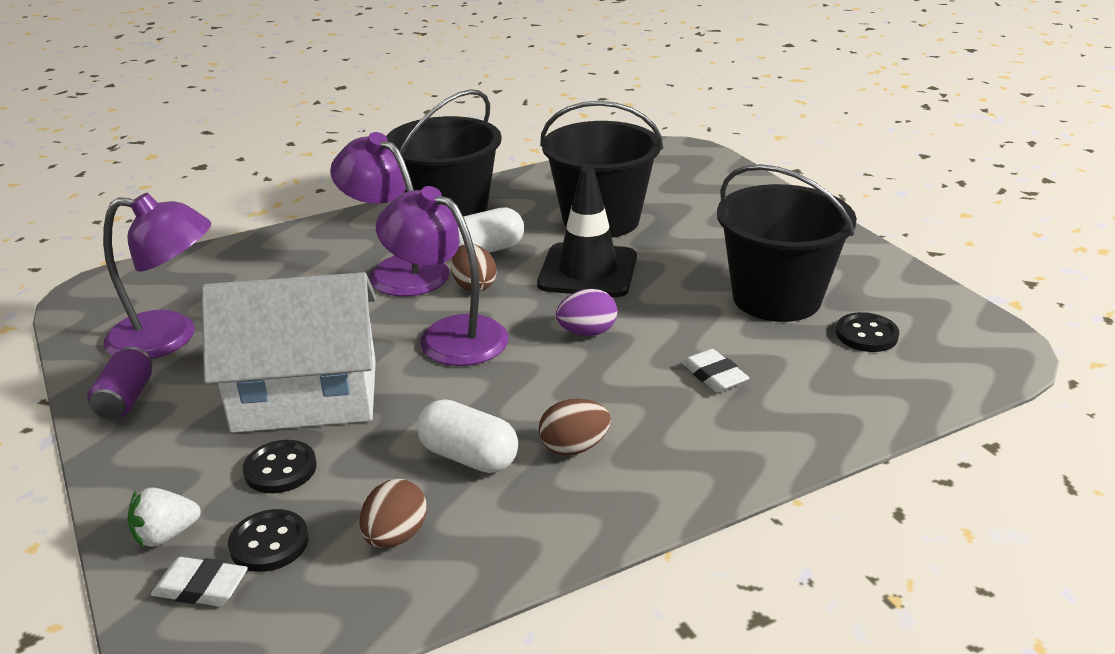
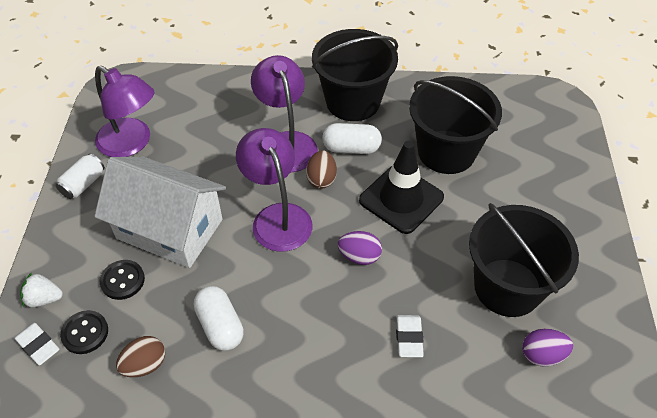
camera: 30 degrees right, 20 degrees up
(126, 399) = (83, 184): purple can -> white can
(574, 448) = (281, 352): brown egg -> none
(866, 335) = (542, 355): black button -> purple egg

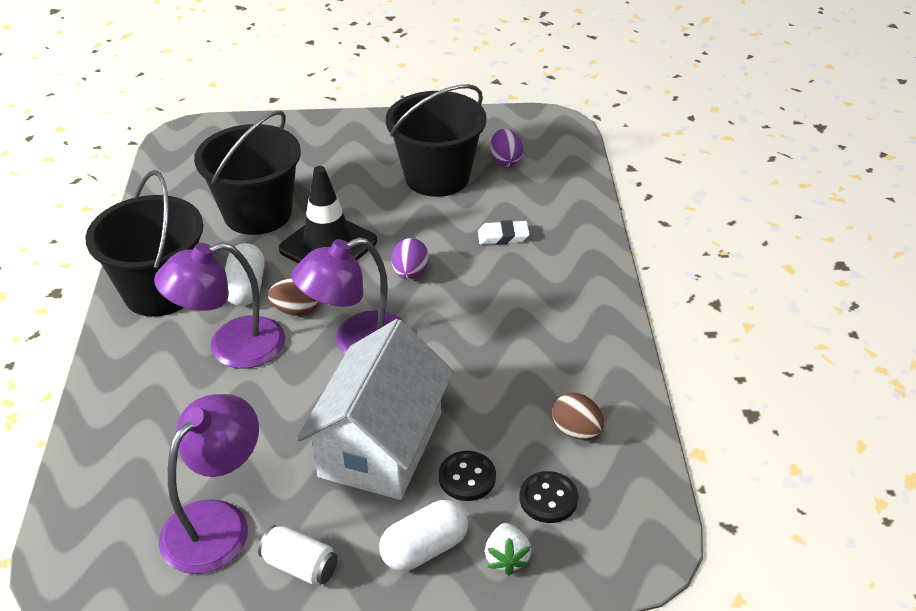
camera: 95 degrees left, 10 degrees down
(38, 345) = (575, 544): white eraser -> none
(220, 326) = (515, 374): white capsule -> white capsule (424, 548)

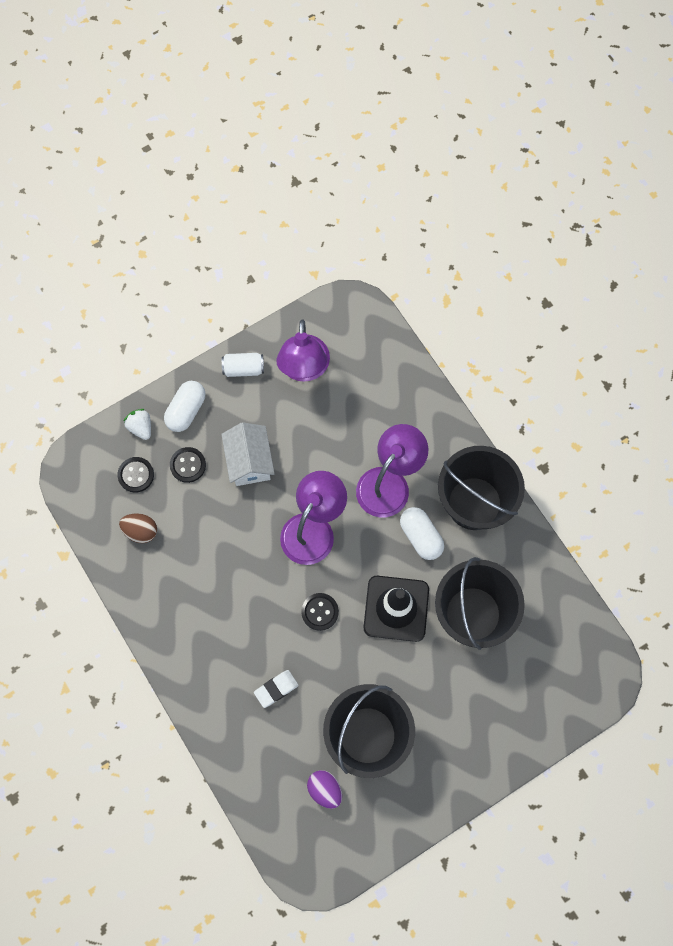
camera: 150 degrees right, 30 degrees up
(296, 310) = (372, 535): brown egg -> none
(380, 444) = (249, 461): white house -> white house, size x0.62
(410, 273) = (320, 612): purple egg -> black button

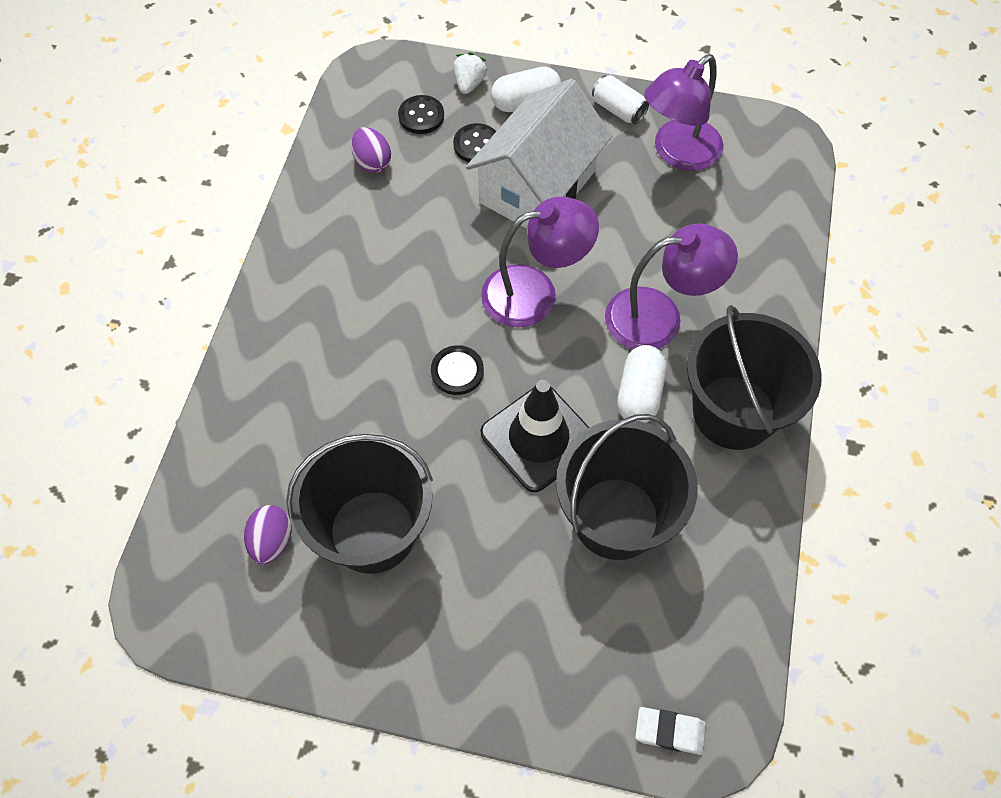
camera: 45 degrees right, 10 degrees down
(140, 531) = (372, 162): brown egg -> purple egg
(249, 461) = (537, 187): white house -> white house, size x1.62
(276, 689) = (335, 401): white eraser -> white eraser (669, 731)

